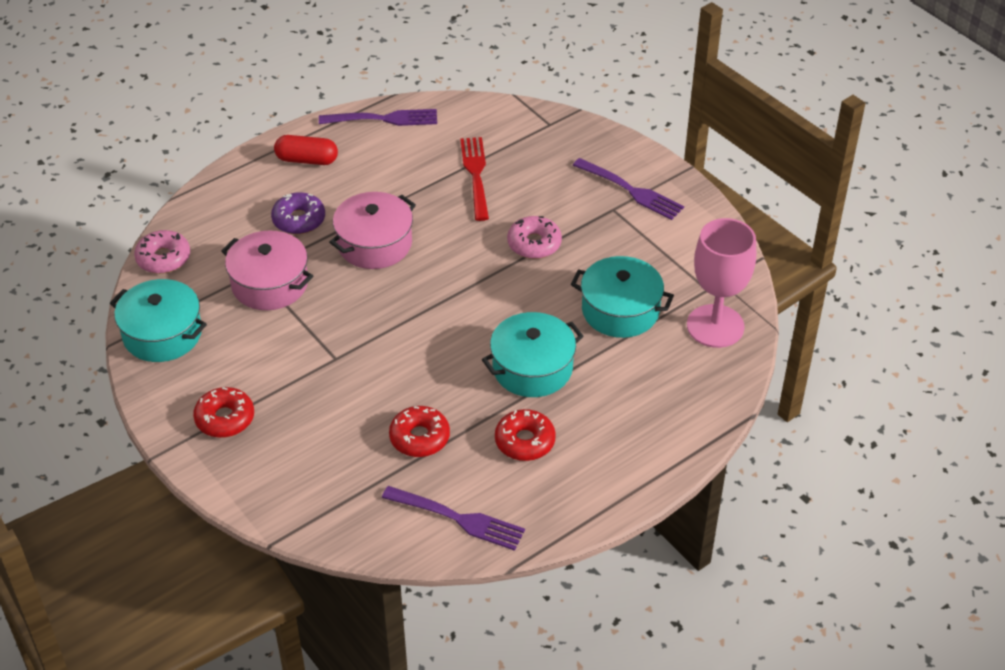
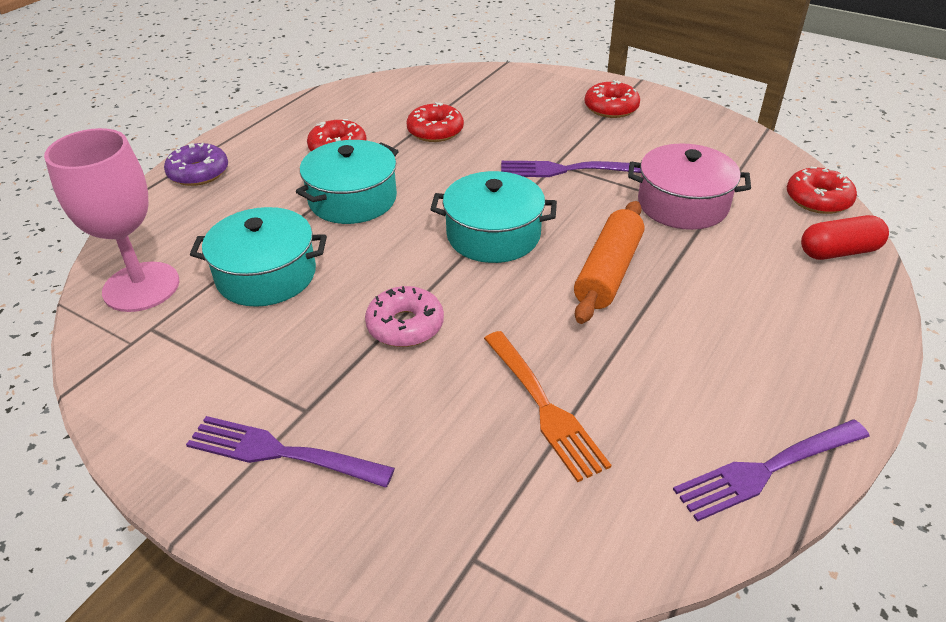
camera: 160 degrees right, 5 degrees down
(162, 334) = (733, 144): turquoise pot -> turquoise pot (493, 235)
(163, 258) = (818, 199): pink donut -> red donut
(299, 220) = (724, 275): purple donut -> purple donut (198, 173)
(307, 160) = (803, 357): red capsule -> red capsule (839, 252)
(374, 244) = (608, 272): pink pot -> orange rolling pin
(457, 518) = (375, 97): purple fork -> purple fork (566, 170)
(476, 175) = (543, 406): red fork -> orange fork

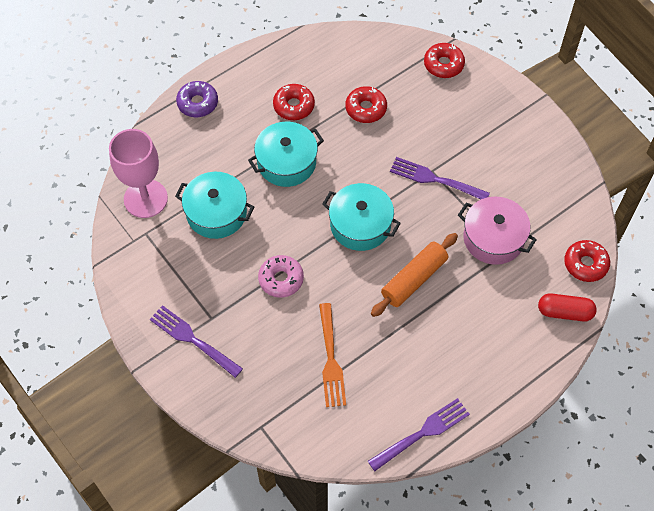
camera: 20 degrees right, 20 degrees up
(611, 108) = (502, 122): red donut -> red donut (443, 64)
(768, 469) = (421, 434): purple fork -> purple fork turned 150 degrees clockwise

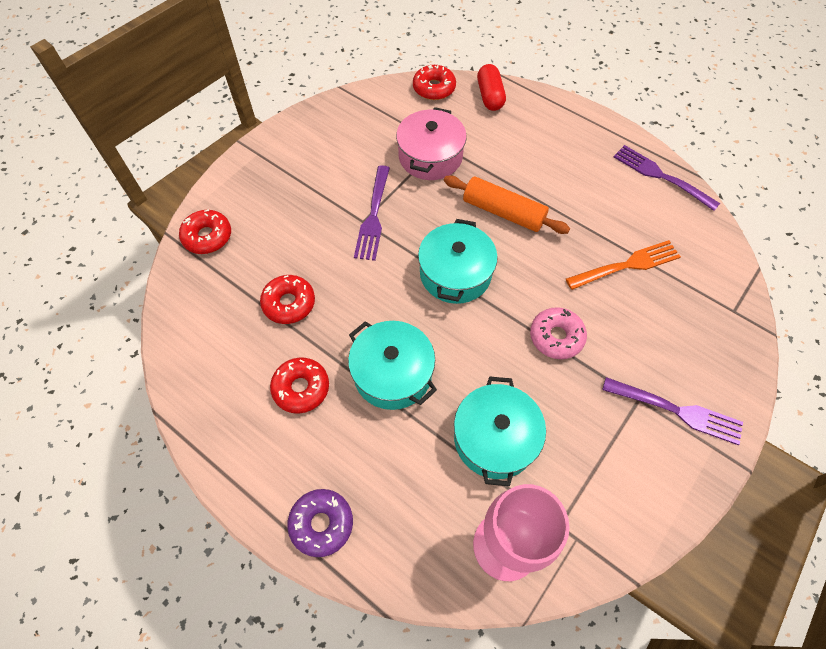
camera: 105 degrees left, 0 degrees up
(193, 340) = (676, 411): purple fork -> purple fork turned 90 degrees counterclockwise

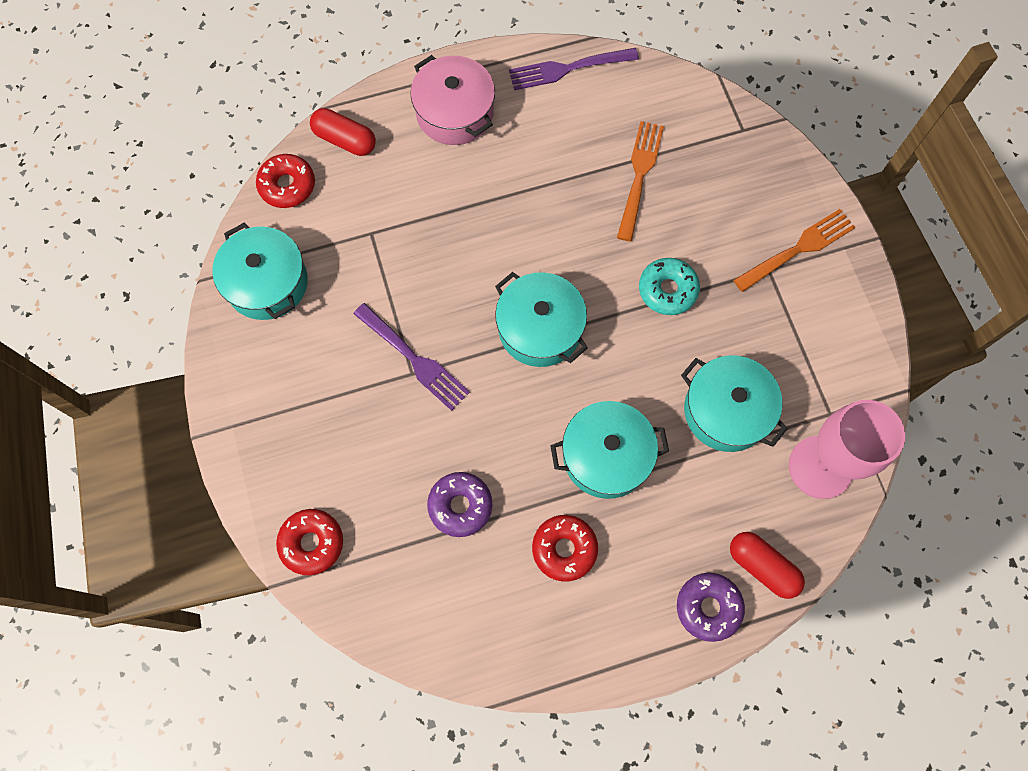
camera: 55 degrees left, 10 degrees up
(289, 303) = (460, 506): red donut -> purple donut
(363, 116) = (267, 283): none -> turquoise pot
(384, 548) = (762, 566): none -> red capsule
(430, 157) = (380, 254): pink pot -> pink pot (455, 112)
(503, 212) = (502, 235): orange rolling pin -> none
(556, 337) = (667, 290): pink donut -> turquoise donut
(676, 411) = (797, 250): purple fork -> orange fork

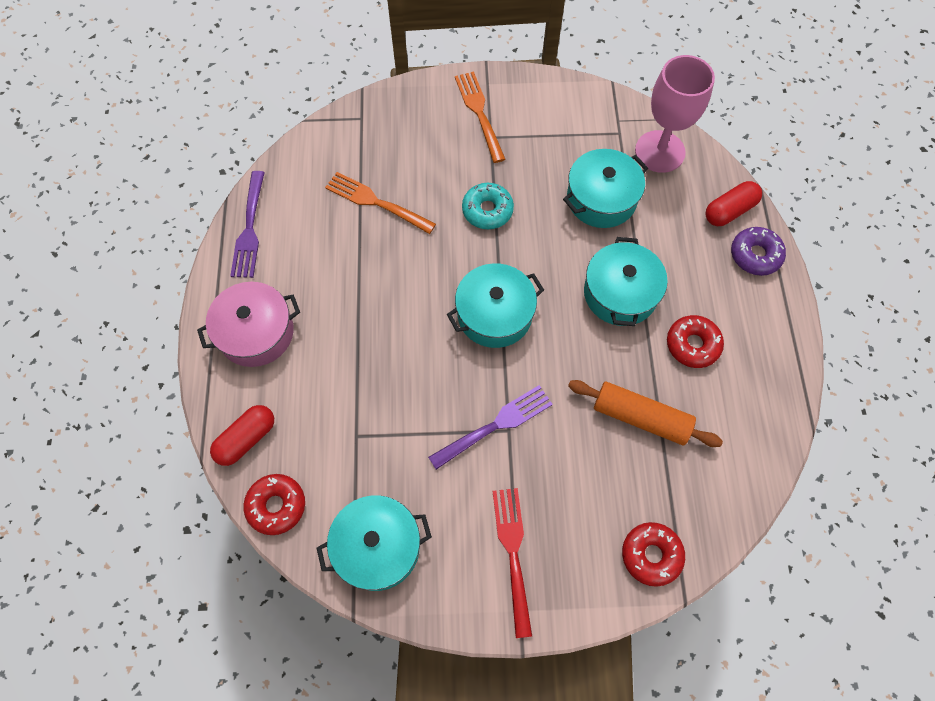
camera: 75 degrees left, 5 degrees down
(285, 407) = (513, 555): none -> red fork
(460, 506) = (640, 417): purple donut -> orange rolling pin

